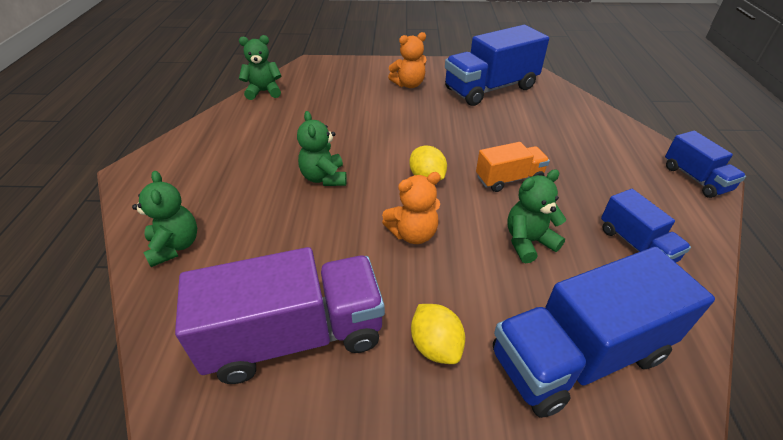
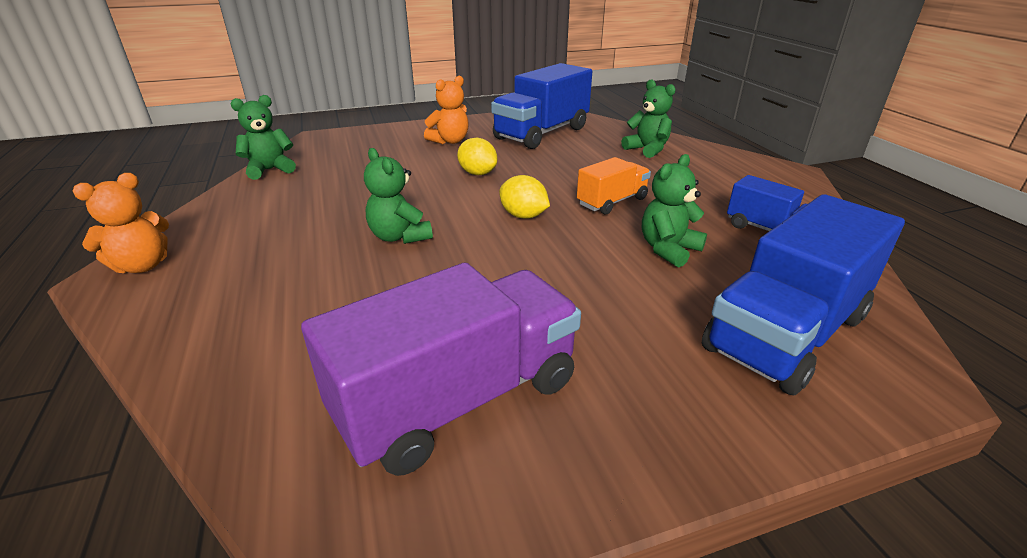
camera: 20 degrees left, 10 degrees down
(175, 246) = (225, 345): green teddy bear -> green teddy bear (647, 149)
(413, 234) = (541, 267): orange teddy bear -> orange teddy bear (142, 266)
(435, 346) = (636, 363): yellow lemon -> yellow lemon (477, 173)
(695, 178) = (781, 172): blue truck -> none

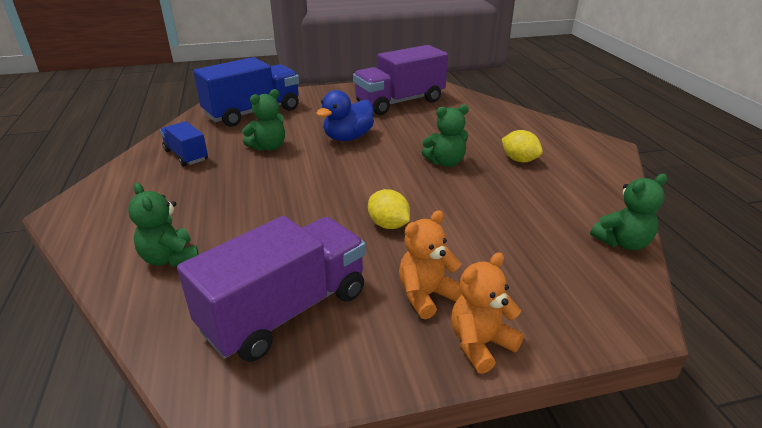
camera: 175 degrees left, 0 degrees up
(142, 266) = (599, 151): orange teddy bear -> orange teddy bear (480, 344)
(399, 236) = (445, 162): green teddy bear -> green teddy bear turned 105 degrees clockwise
(523, 216) = (354, 174): yellow lemon -> yellow lemon (519, 160)
(541, 133) = (285, 311): blue truck -> purple truck
(552, 274) = (348, 138): none -> blue duck
(612, 202) = (276, 184): orange truck -> none

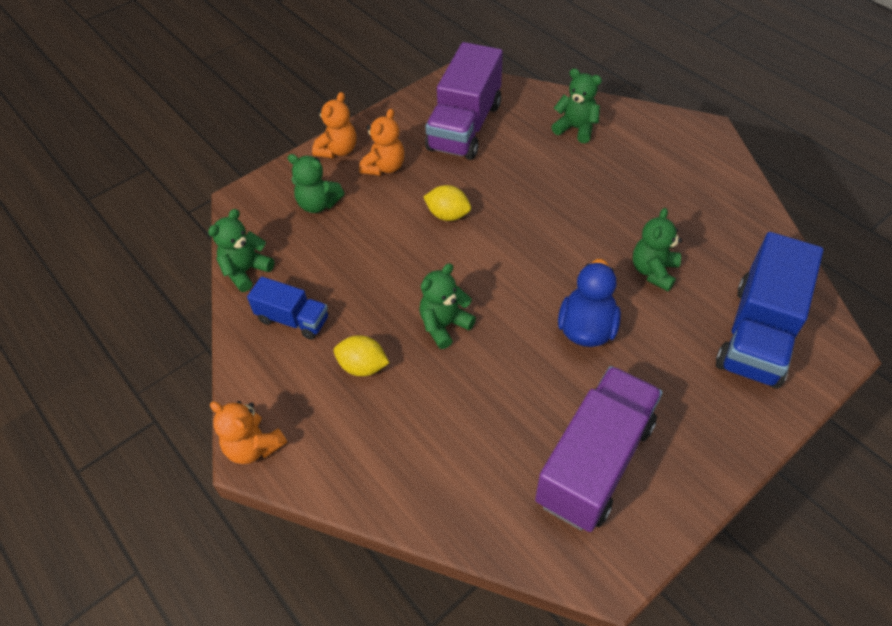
camera: 155 degrees right, 20 degrees up
(186, 155) = (715, 224): blue truck -> blue truck (293, 319)
(528, 280) = (318, 204): none -> green teddy bear
(608, 148) = (254, 446): none -> orange teddy bear

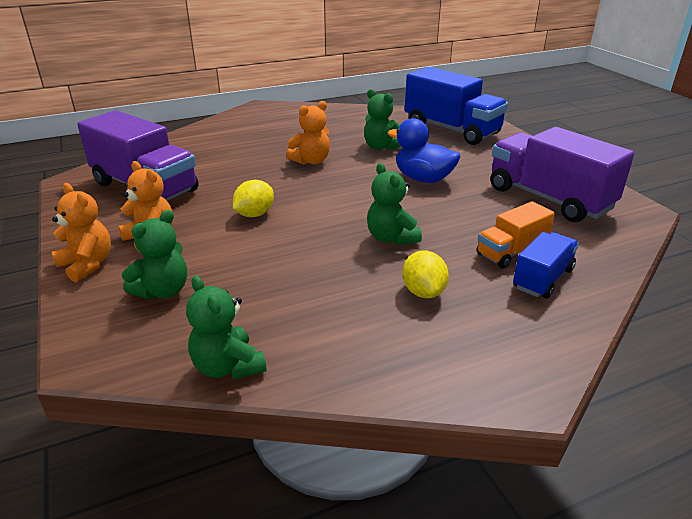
camera: 75 degrees left, 20 degrees down
(254, 446) = (516, 389): orange teddy bear -> orange teddy bear (311, 161)
(293, 319) = (335, 333): blue truck -> blue truck (543, 279)
(363, 366) = (423, 292): yellow lemon -> yellow lemon turned 45 degrees counterclockwise
(454, 430) = (511, 252): none -> orange truck
(576, 128) = (207, 144): green teddy bear -> none

